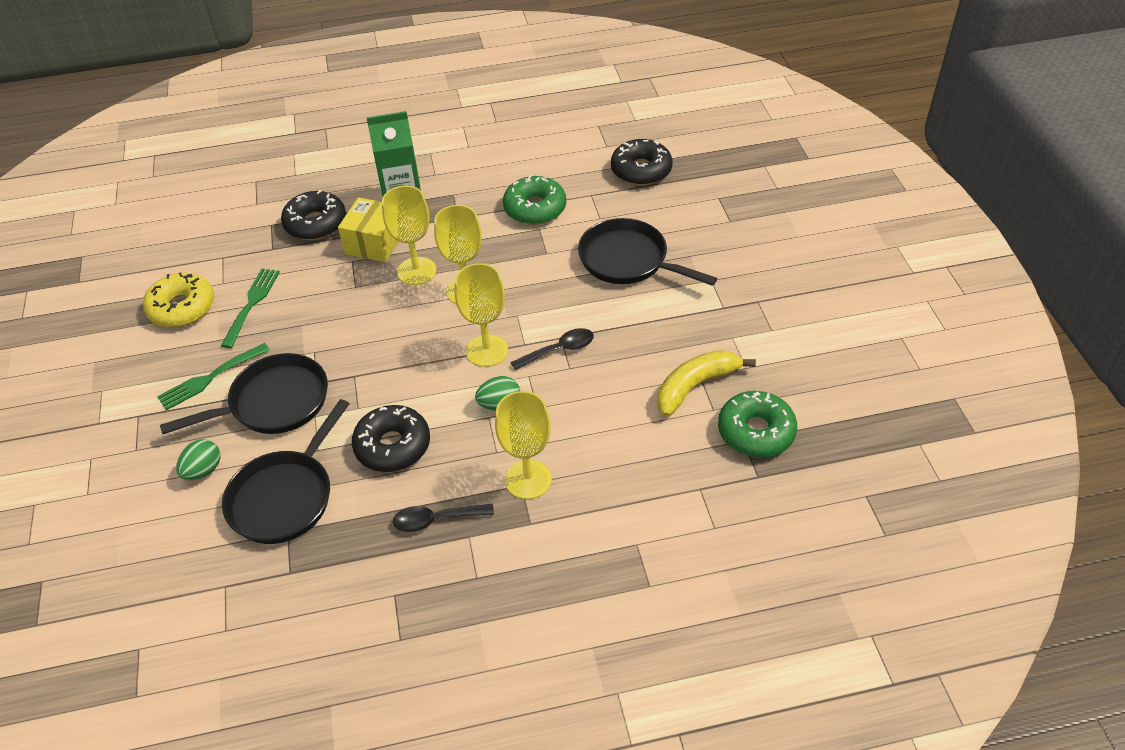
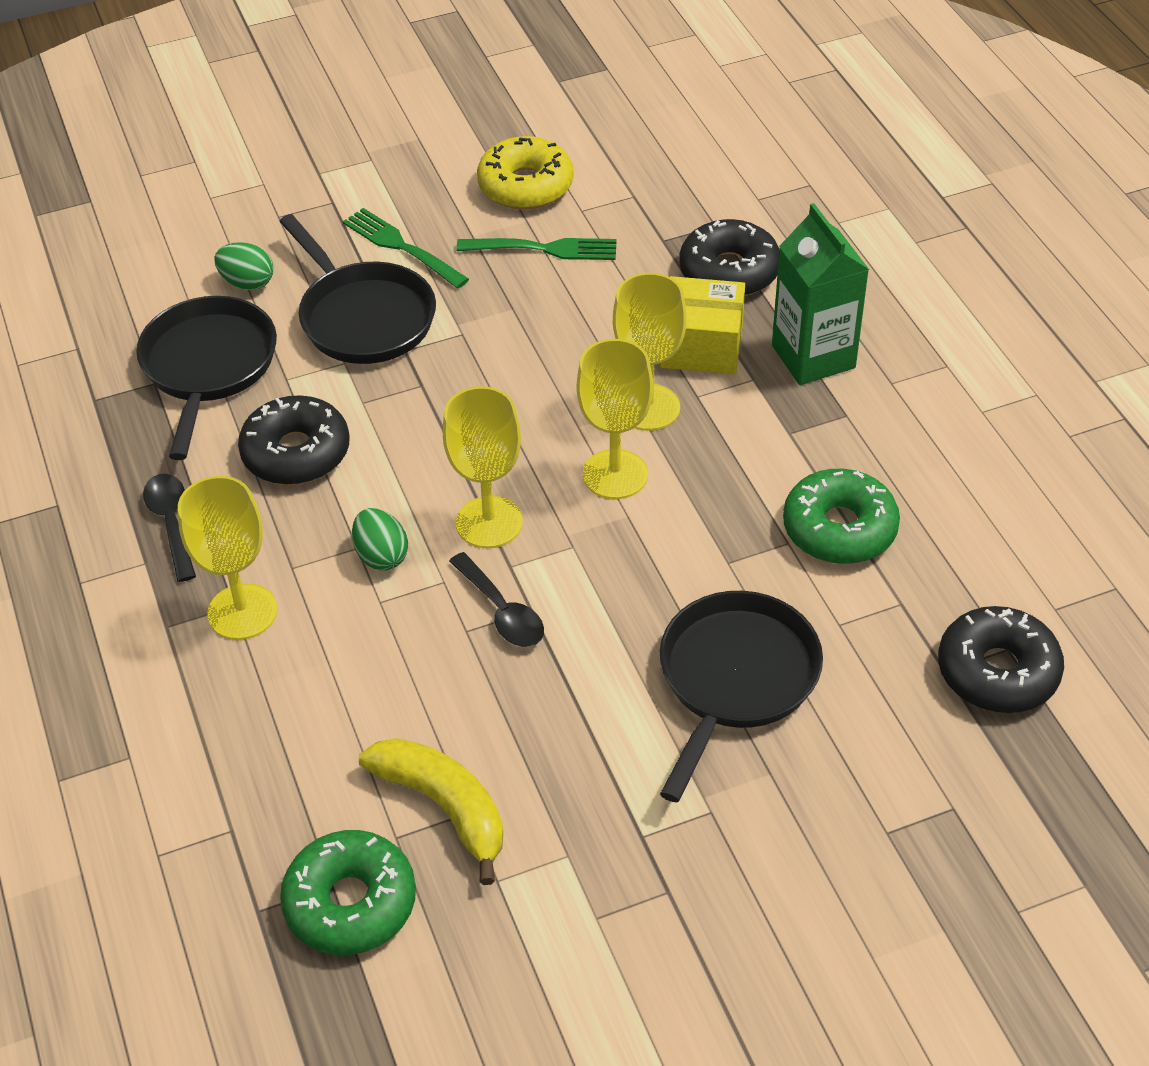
camera: 80 degrees right, 0 degrees up
(285, 496) = (208, 367): black pan -> black pan turned 75 degrees clockwise

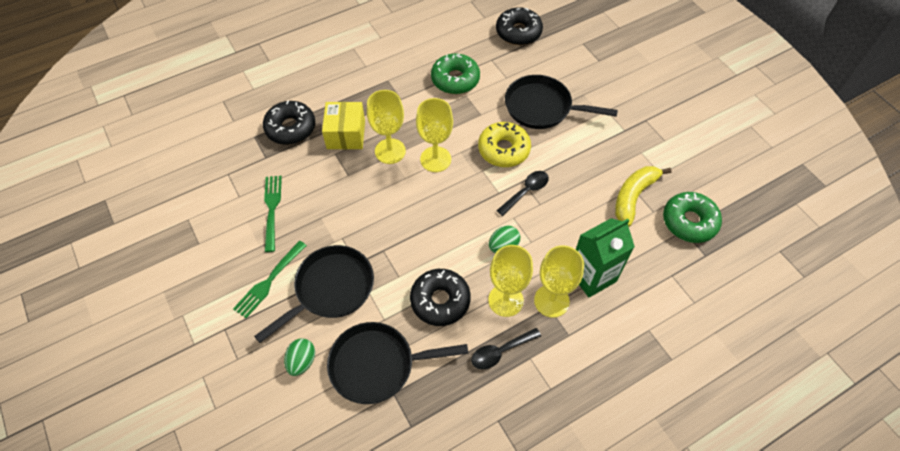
camera: 100 degrees left, 10 degrees up
(489, 522) = (474, 205): yellow goblet -> yellow goblet (505, 300)
(525, 186) = (215, 226): yellow donut -> yellow donut (503, 149)
(813, 357) = (351, 93): green carton -> green carton (592, 276)

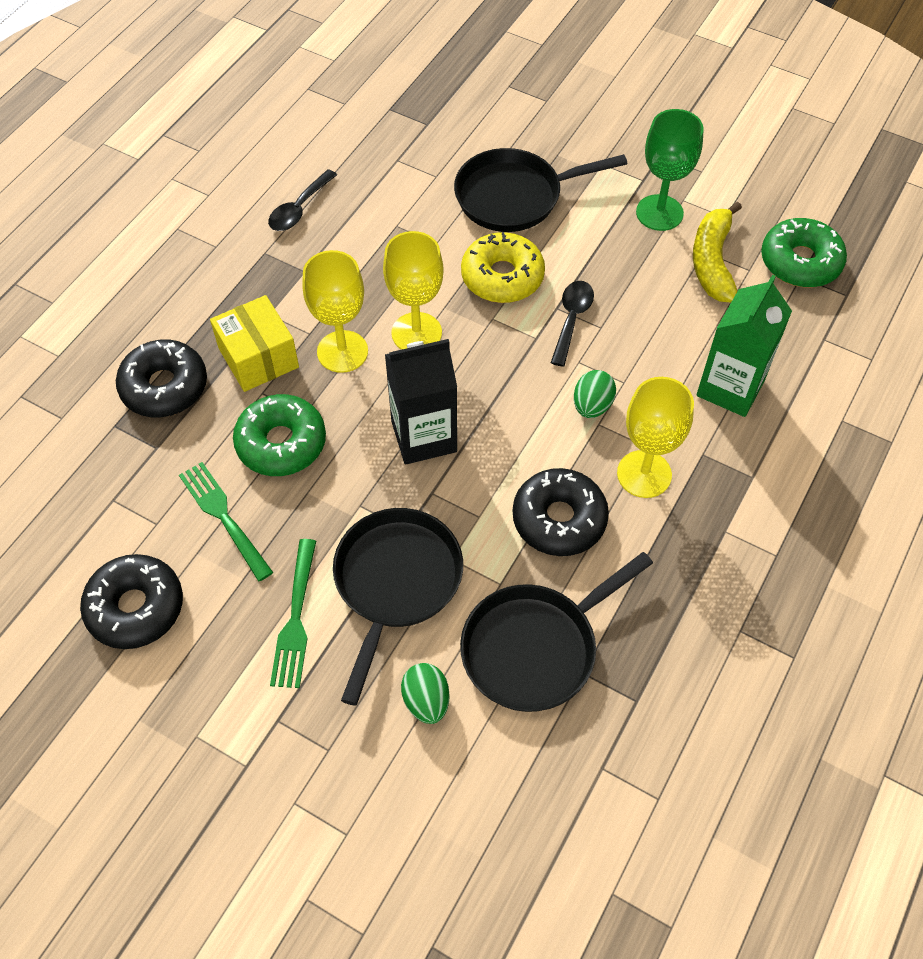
camera: 30 degrees left, 0 degrees up
(400, 218) = (424, 436): none -> black carton
(455, 79) = (365, 209): green donut -> green donut (281, 443)
(500, 352) = (683, 543): black spoon -> black spoon (299, 209)
(518, 32) = (409, 105): black donut -> black donut (135, 607)
(551, 301) = (702, 445): yellow goblet -> none
(621, 153) = (659, 213): none -> green goblet

